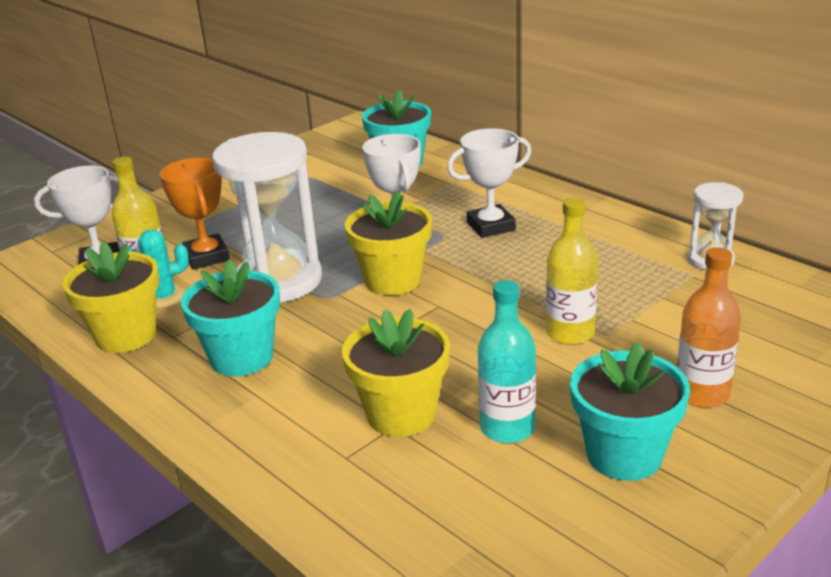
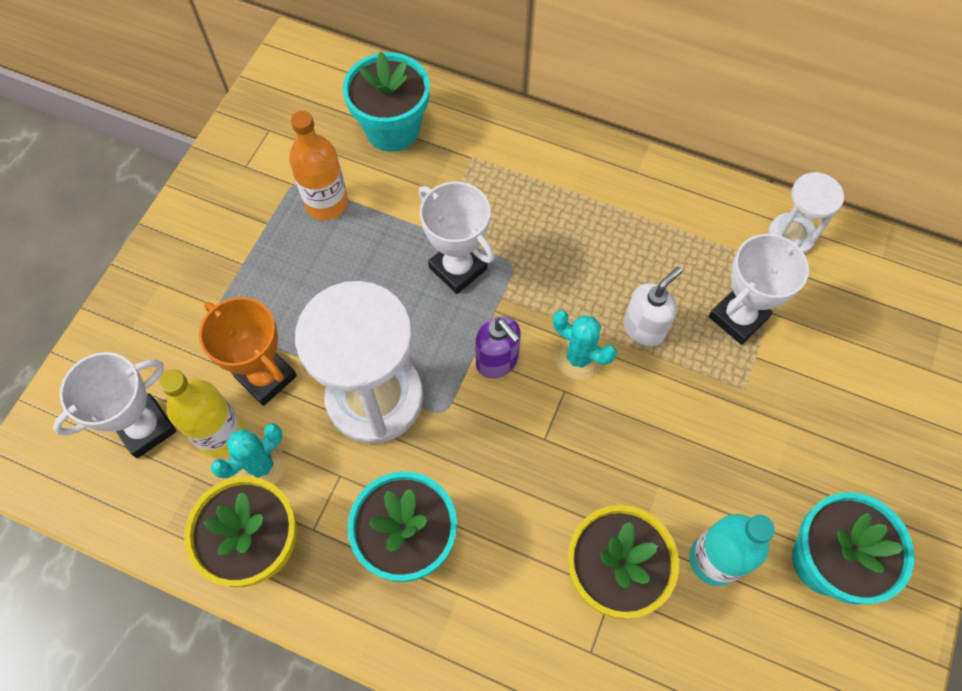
camera: 25 degrees left, 35 degrees up
(393, 280) = (497, 361): yellow flower pot -> purple soap dispenser
(464, 291) = (578, 358): none -> turquoise cactus
(491, 226) = (553, 232): white trophy -> white trophy (738, 317)
(535, 286) = (644, 328): none -> white soap dispenser
(570, 333) = (709, 397): yellow bottle -> none
(702, 393) = (857, 452): orange bottle -> orange bottle (326, 203)

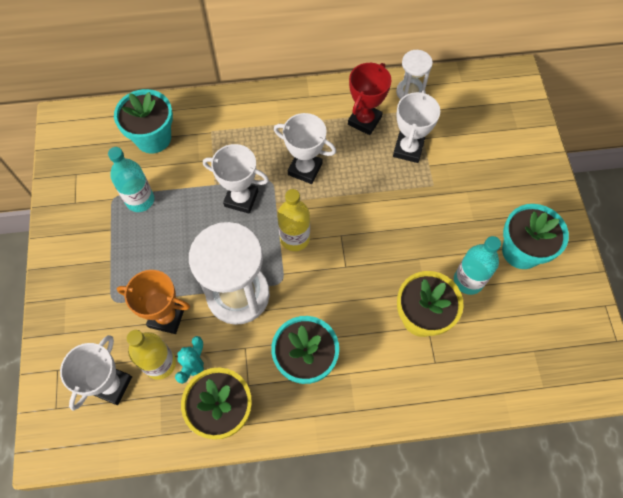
camera: 30 degrees left, 0 degrees up
(326, 203) = (140, 200): orange bottle -> turquoise bottle
(497, 361) = (295, 238): purple soap dispenser -> yellow bottle
(570, 271) = (305, 169): none -> white trophy
(578, 358) = (338, 213): turquoise cactus -> none
(644, 328) = (363, 180): white soap dispenser -> none
(697, 244) = (364, 121): none -> red trophy

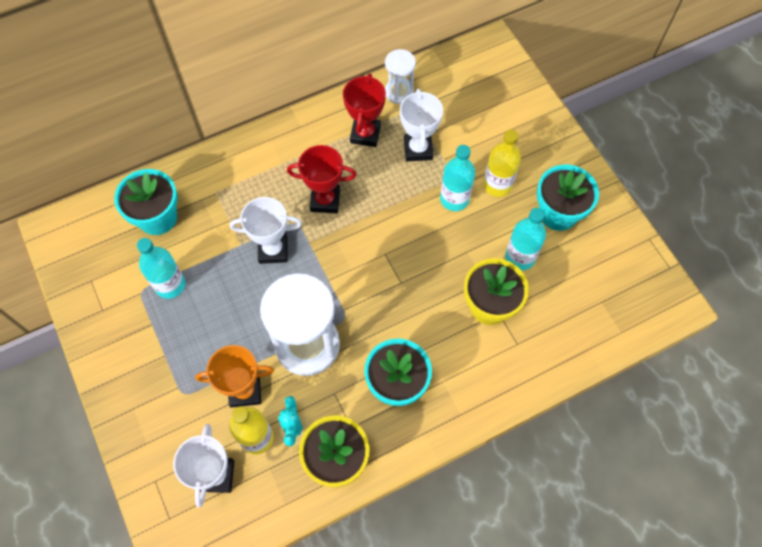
camera: 20 degrees left, 0 degrees up
(295, 238) = (341, 271): yellow bottle -> yellow bottle (497, 185)
(305, 169) = (325, 200): white trophy -> red trophy
(425, 206) = (454, 199): none -> turquoise bottle

